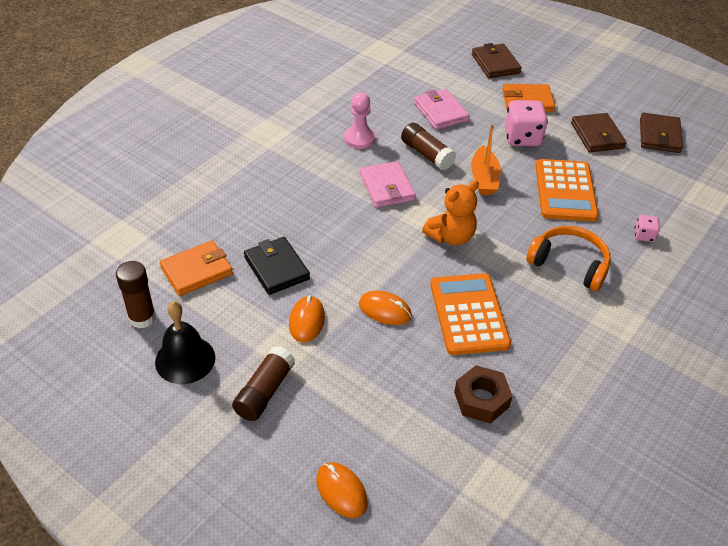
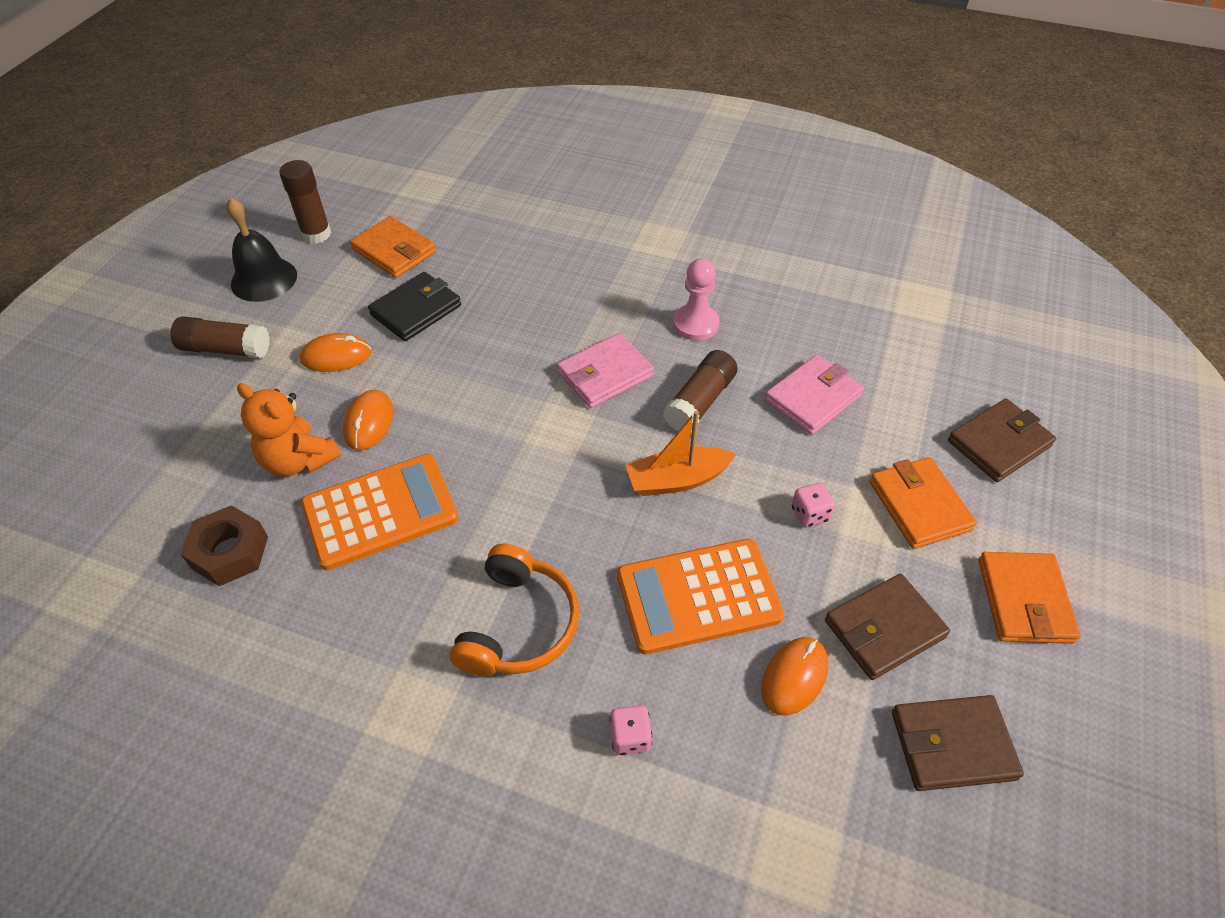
camera: 75 degrees right, 5 degrees up
(341, 491) = (91, 444): orange mouse -> orange mouse (794, 677)
(451, 236) = (529, 464): orange teddy bear -> orange teddy bear (298, 460)
(522, 138) = (809, 514): pink dice -> pink dice, size x0.51
(590, 90) = (1024, 600): none -> orange wallet

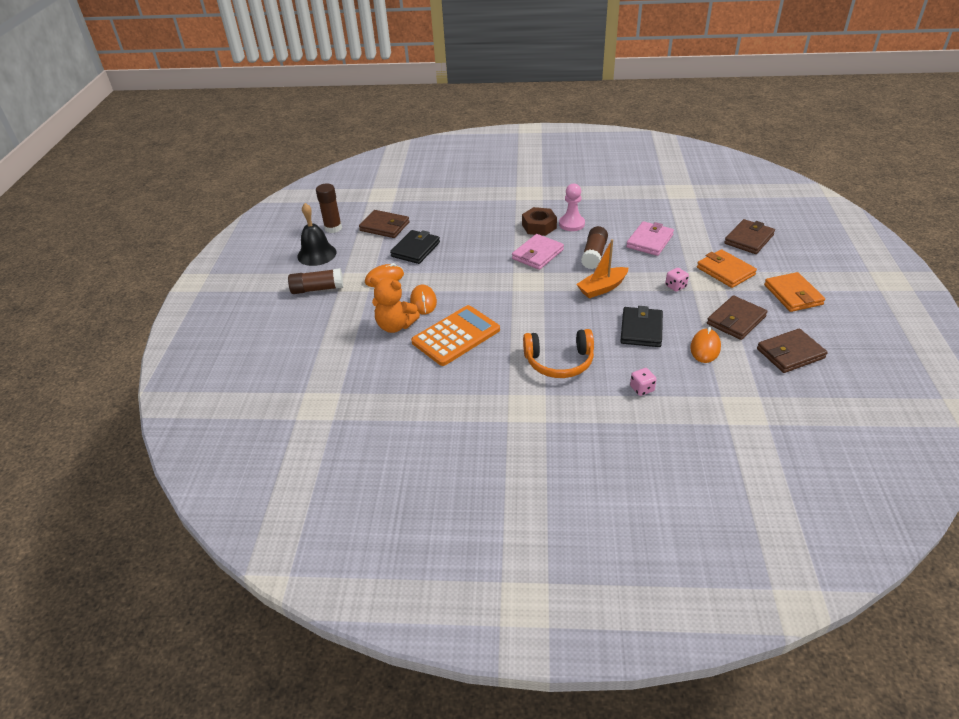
camera: 15 degrees left, 10 degrees down
(230, 552) = (385, 371): brown nut -> brown nut (539, 226)
(394, 251) = (384, 226): orange wallet -> brown wallet
(518, 624) = (559, 362): orange headphones -> orange headphones turned 90 degrees clockwise
(698, 596) = (641, 329): orange calculator -> black wallet

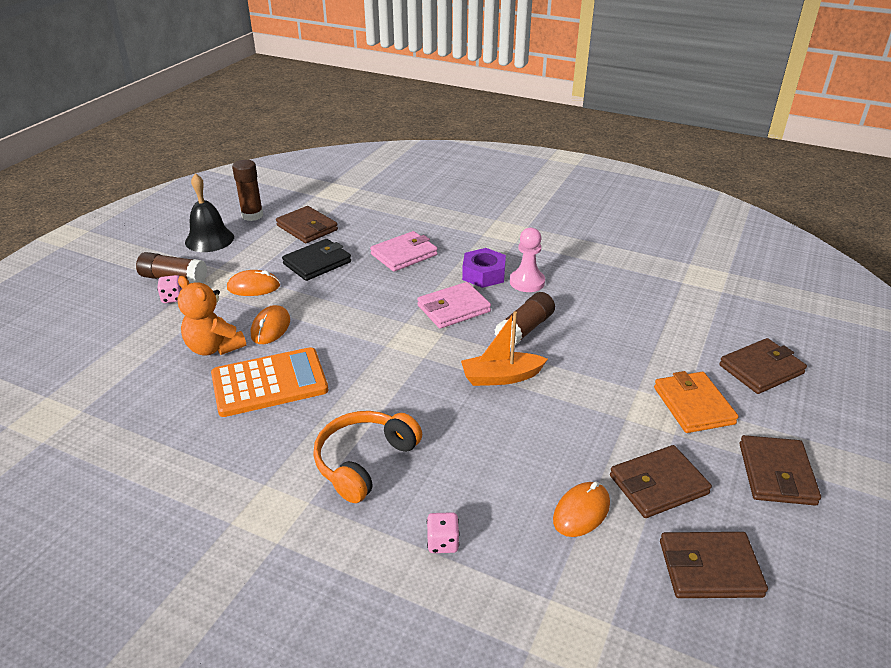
camera: 20 degrees right, 5 degrees down
(539, 226) = (483, 274): brown nut -> purple nut
(559, 362) = (364, 461): orange headphones -> orange headphones turned 105 degrees clockwise
(641, 329) = (509, 452): black wallet -> none
(649, 241) = (613, 332): pink wallet -> pink wallet (404, 254)
(675, 286) = (604, 405): pink dice -> pink dice (172, 298)
(793, 295) = (776, 474): orange wallet -> brown wallet

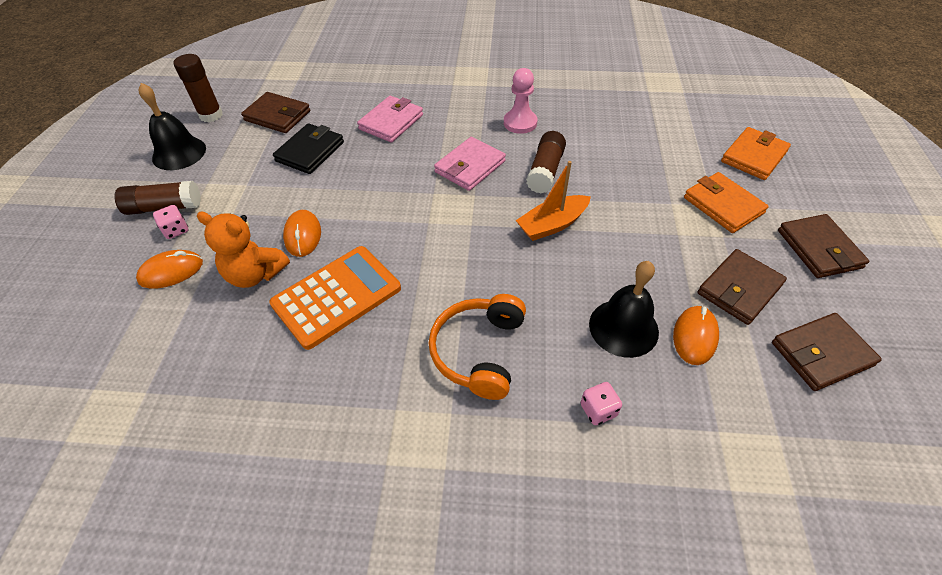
camera: 20 degrees left, 15 degrees up
(253, 287) = (258, 195): orange mouse -> orange mouse (171, 271)
(483, 274) = (477, 124): purple nut -> none
(513, 483) = (623, 327): none -> black bell
(761, 369) = (753, 156): brown wallet -> orange wallet

